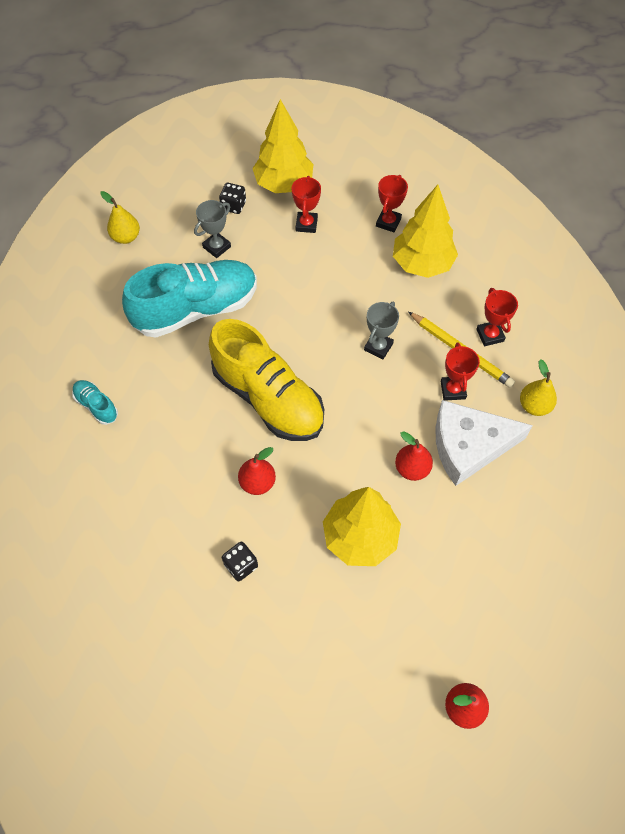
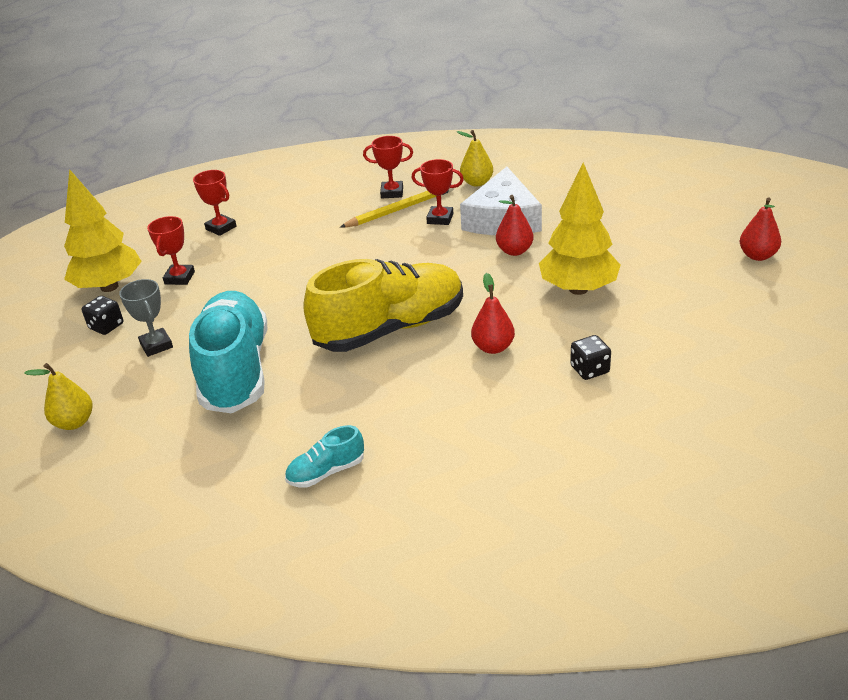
camera: 70 degrees left, 25 degrees down
(306, 224) = (179, 278): red trophy -> red trophy turned 75 degrees clockwise
(378, 347) = (368, 252): grey trophy -> none
(422, 264) = (287, 216): yellow tree -> none

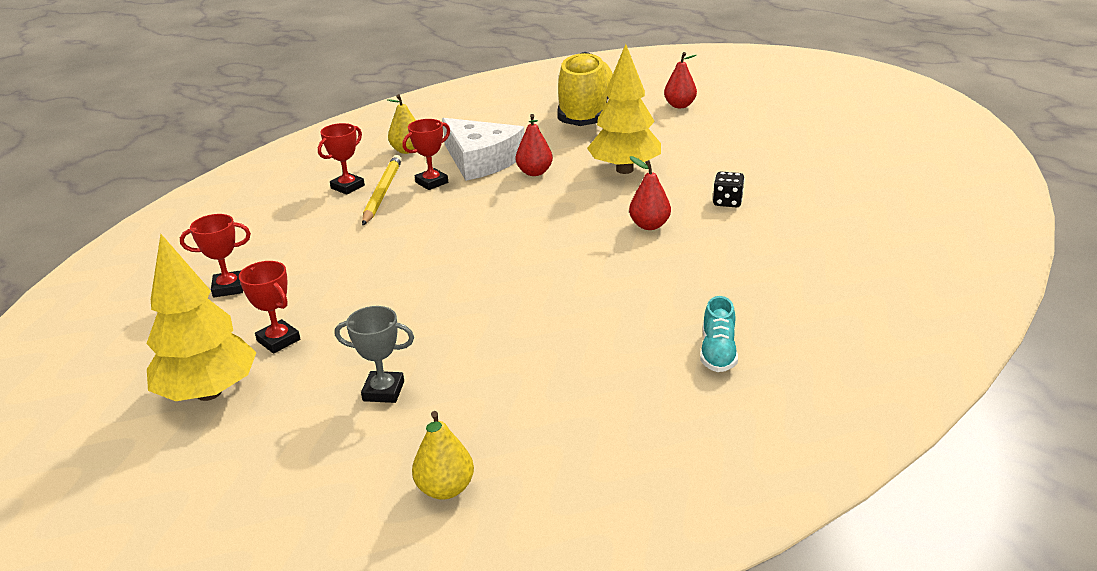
camera: 55 degrees left, 5 degrees down
(106, 326) = (289, 416): black dice -> none
(236, 371) = (503, 355): turquoise shoe -> none
(390, 329) = (558, 258): yellow shoe -> yellow shoe (586, 113)

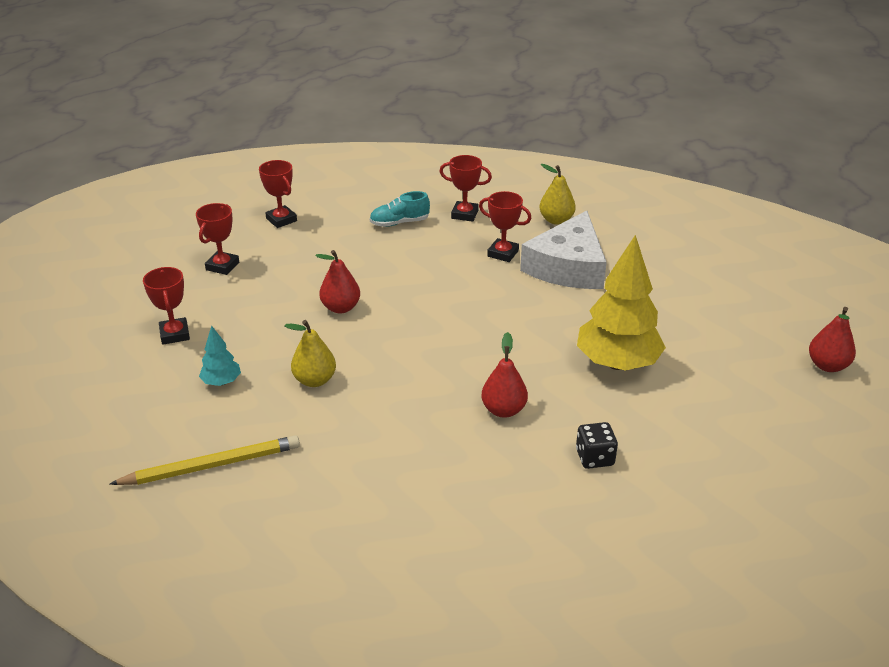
camera: 65 degrees right, 5 degrees up
(209, 392) = (153, 262): yellow tree -> none
(382, 193) = (466, 234): yellow pencil -> yellow pencil (211, 466)
(383, 391) = (175, 334): grey trophy -> red trophy
(445, 488) = (70, 399): yellow pear -> yellow pear (314, 380)
(500, 367) = (222, 382): none -> turquoise tree
(534, 172) = (566, 306): red pear -> red pear (340, 308)
(586, 113) = (738, 301): yellow shoe -> none
(718, 352) = (287, 508): turquoise shoe -> turquoise shoe (399, 223)

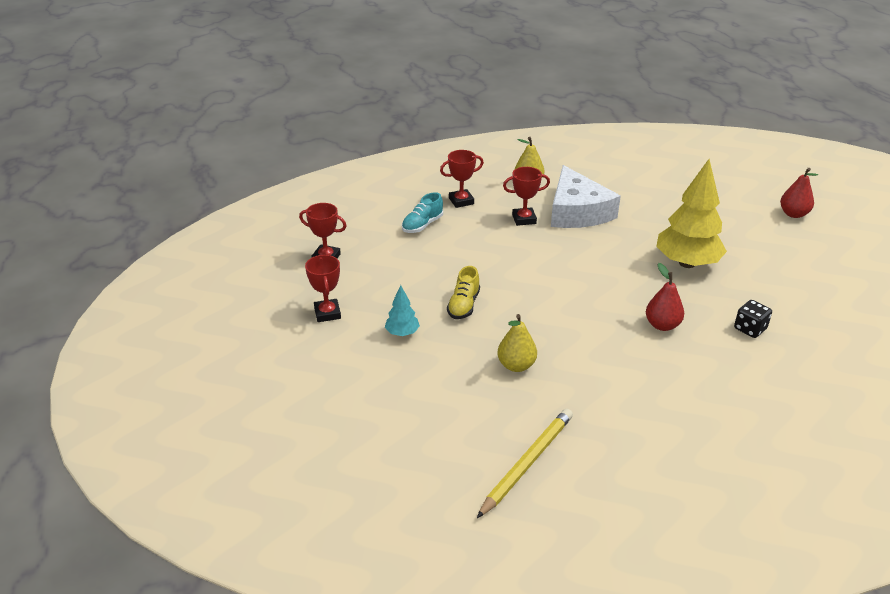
camera: 35 degrees left, 0 degrees up
(175, 334) = (362, 383): red trophy -> none
(222, 382) = (450, 400): turquoise tree -> turquoise tree (402, 333)
(340, 308) = (463, 305): red pear -> yellow shoe

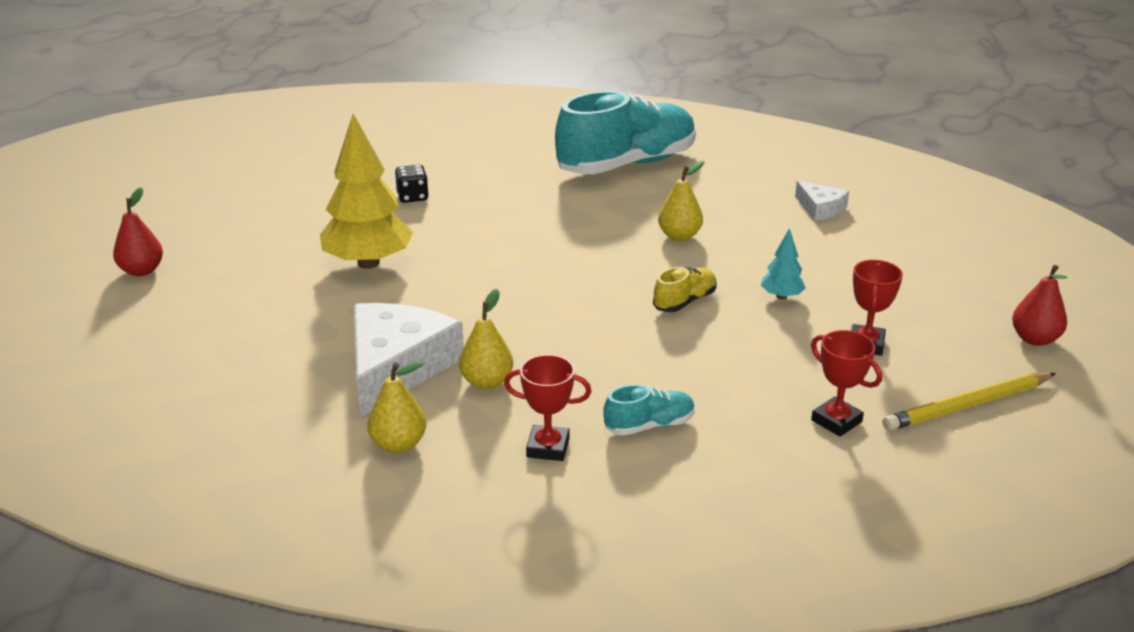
camera: 150 degrees left, 5 degrees down
(424, 450) = (820, 208): none -> white cheese
(524, 219) = (487, 382): red trophy -> yellow pear
(527, 463) = (735, 180): yellow pencil -> yellow pencil (968, 405)
(642, 444) = (626, 164): none -> turquoise shoe
(662, 325) = (490, 223): red pear -> red pear (1034, 339)

